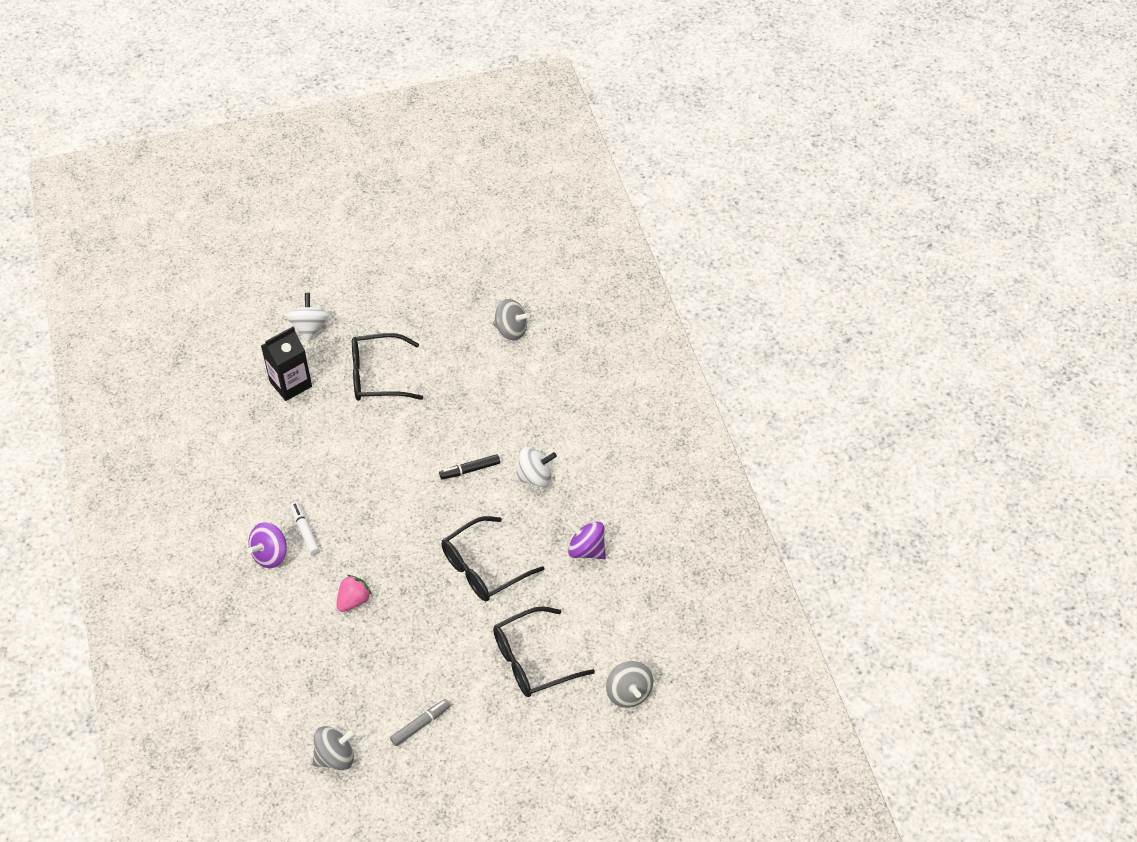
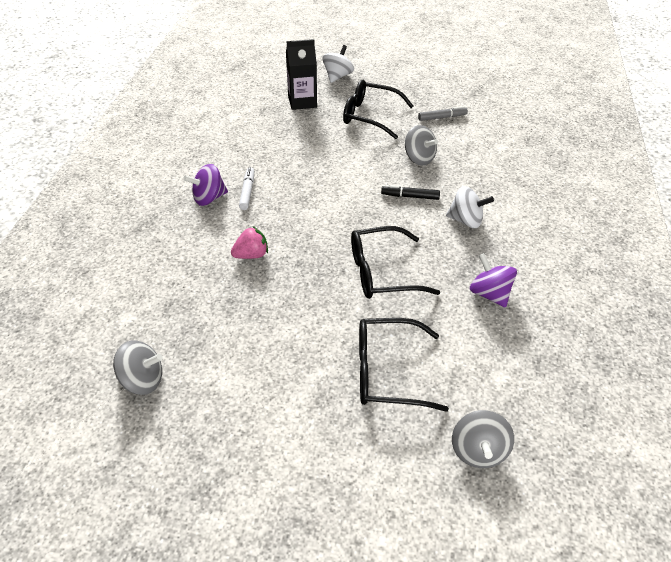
camera: 25 degrees right, 5 degrees down
(420, 725) = (241, 385): grey marker -> grey marker (441, 117)
(511, 330) = (493, 120): grey spinning top -> grey spinning top (418, 158)

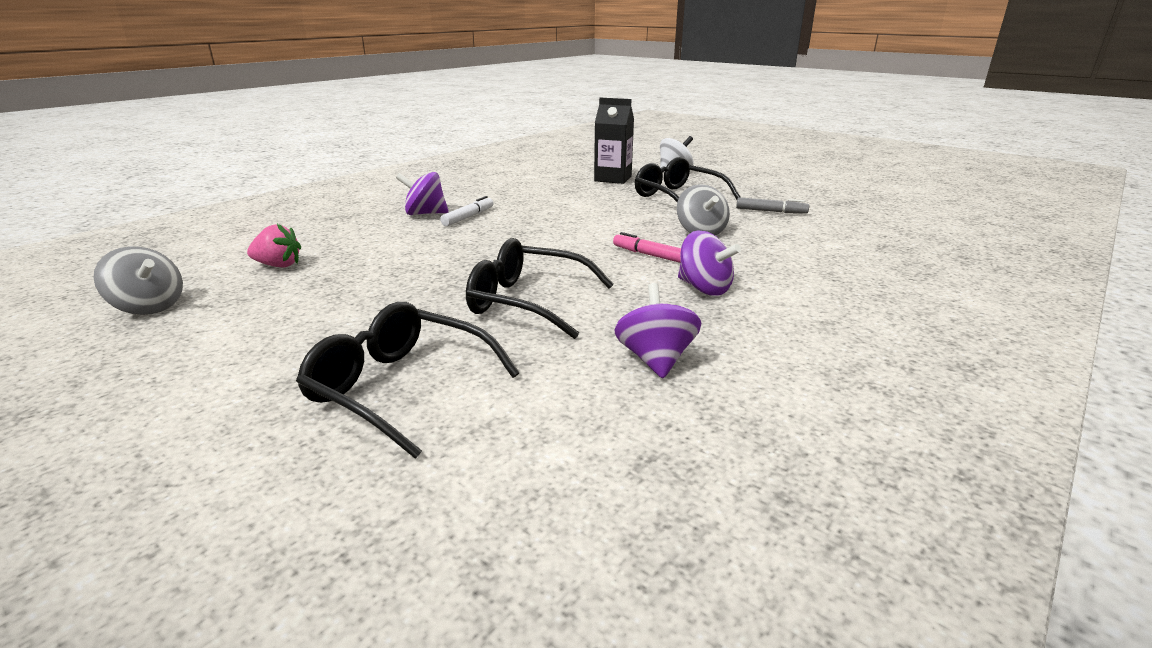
camera: 30 degrees right, 20 degrees down
(251, 255) = (403, 255): pink strawberry -> pink strawberry (278, 265)
(410, 196) = (650, 255): black marker -> pink marker
(465, 220) = (704, 288): white spinning top -> purple spinning top
(478, 450) = (396, 531): grey spinning top -> none

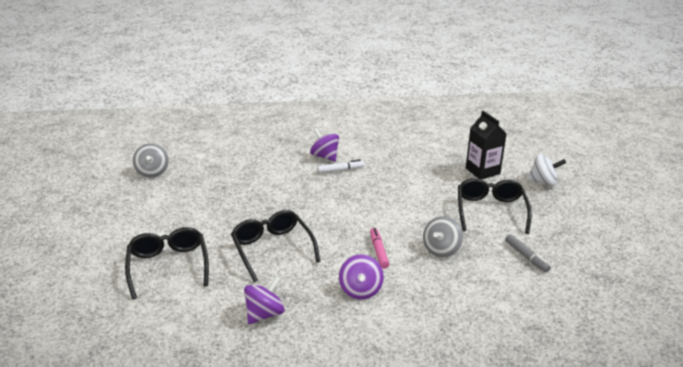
camera: 45 degrees right, 5 degrees up
(278, 265) = (218, 167): pink strawberry -> none

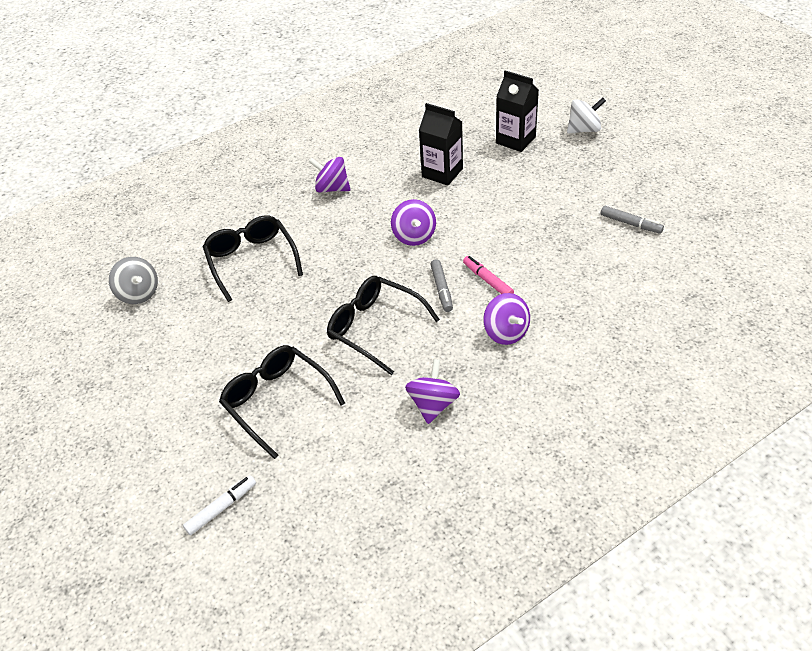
camera: 25 degrees left, 15 degrees up
(340, 170) = (364, 199): white marker -> white marker (221, 508)
(341, 243) = (441, 289): none -> grey marker
(353, 204) = (414, 236): none -> purple spinning top
(409, 173) = (442, 173): none -> black carton
(441, 249) = (547, 251): grey spinning top -> none
(490, 211) = (559, 185): black glasses -> black glasses (252, 261)

